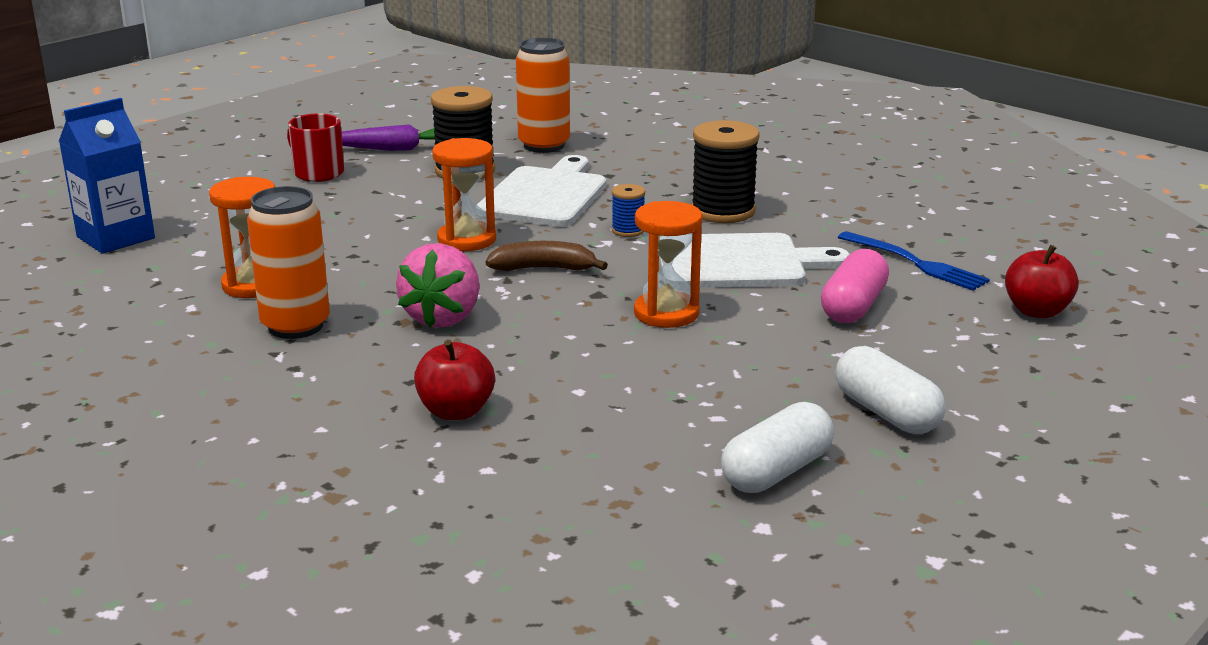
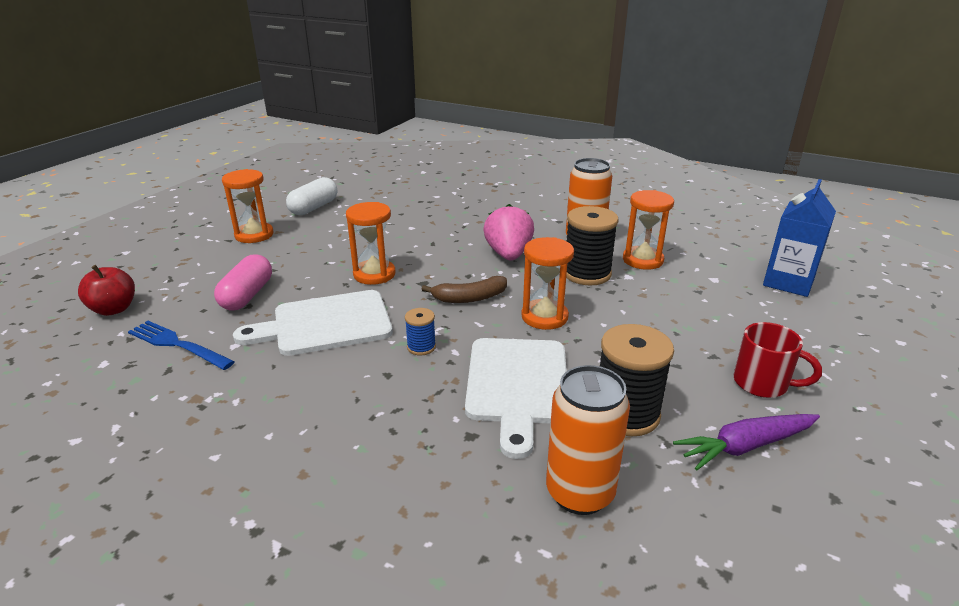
camera: 165 degrees right, 5 degrees up
(456, 411) = (464, 212): red apple -> none
(723, 211) = (338, 388): black spool -> black spool (587, 274)
(886, 413) = (254, 235): white capsule -> orange hourglass

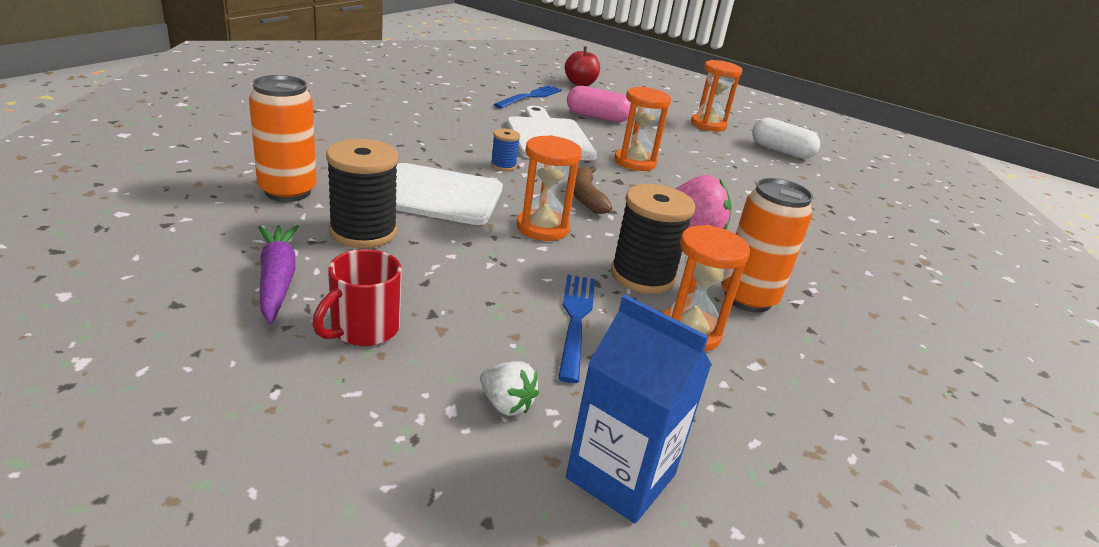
camera: 90 degrees right, 0 degrees up
(666, 298) = (575, 320): none -> blue fork
(774, 317) = (506, 404): none -> white strawberry

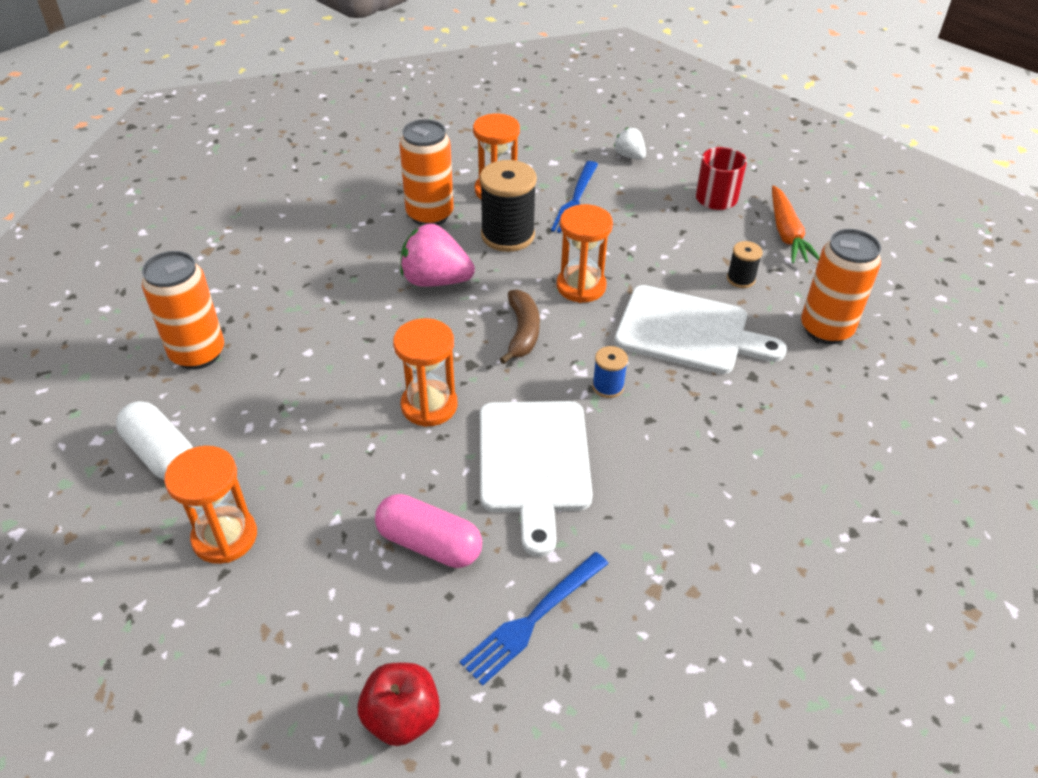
camera: 165 degrees left, 15 degrees up
(277, 279) = (787, 234): purple carrot -> orange carrot
(363, 232) = (740, 279): black spool -> black spool, size x0.50
(621, 476) = (576, 126): blue carton -> none
(826, 192) = (198, 354): none -> orange can

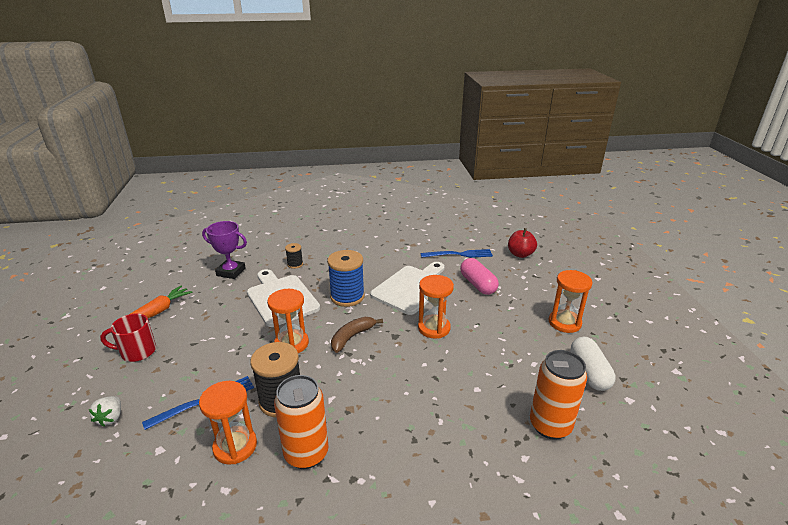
camera: 140 degrees left, 15 degrees down
(435, 280) = (362, 393): pink strawberry -> none
(608, 386) = (347, 297): blue spool -> blue spool, size x1.99
(740, 279) = (219, 306): black spool -> black spool (295, 264)
(826, 329) = (231, 272): orange can -> purple trophy

